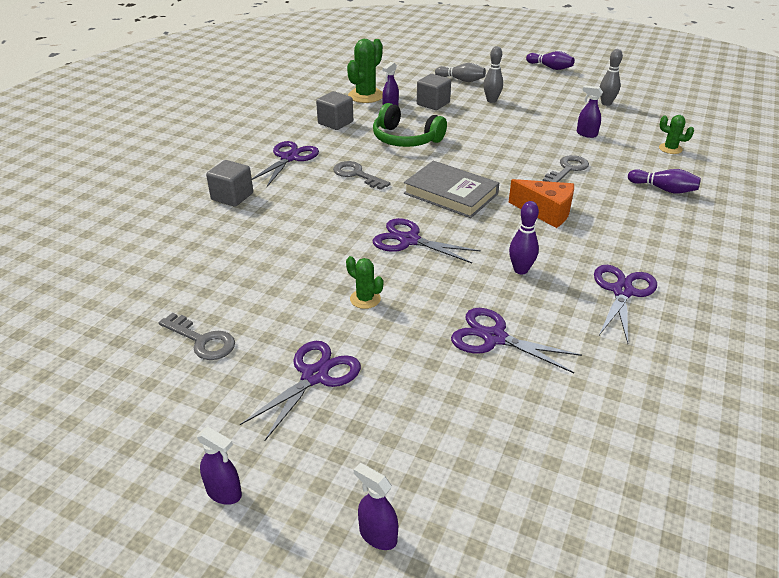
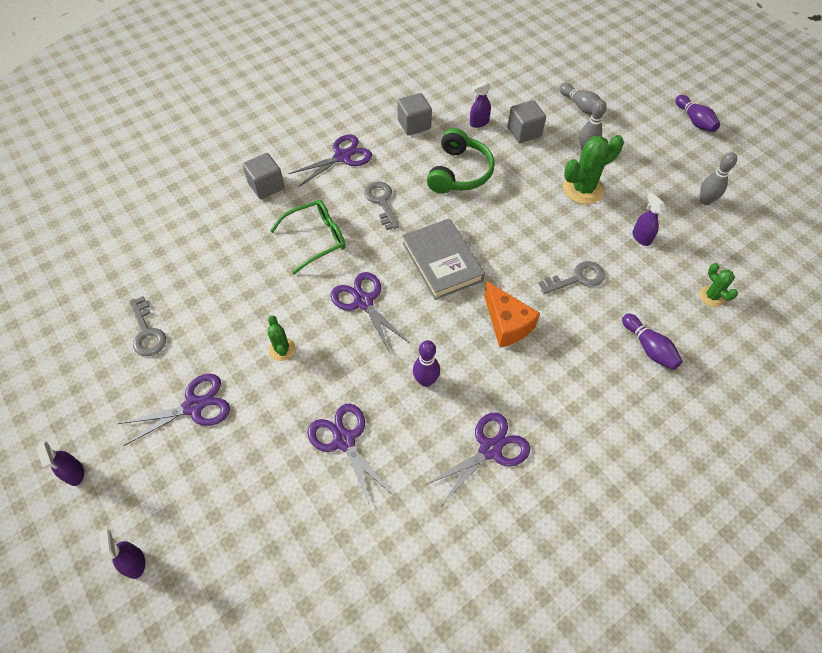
camera: 30 degrees right, 20 degrees up
(320, 215) = (316, 239): none -> green glasses
(366, 96) = (469, 96): green cactus -> green cactus (583, 189)
(405, 139) = (459, 172): green headphones -> green headphones turned 135 degrees counterclockwise

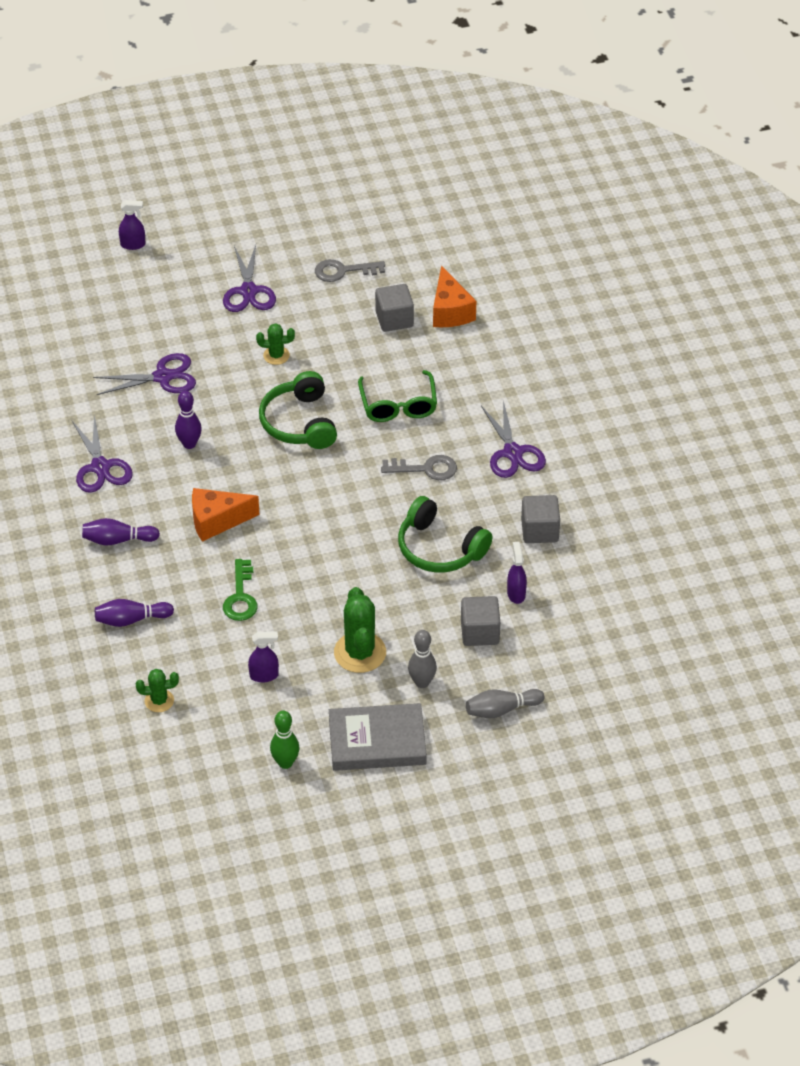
camera: 110 degrees right, 10 degrees down
(74, 473) = (226, 218): purple spray bottle -> none
(187, 236) = (450, 311): none -> orange cheese
(266, 186) = (494, 381): grey cube -> grey cube (394, 319)
(363, 302) = (300, 423): purple scissors -> green headphones
(442, 262) = (318, 495): grey book -> grey book (377, 741)
(577, 278) = (240, 597): grey key -> green key
(694, 121) = (421, 822): purple bowling pin -> purple bowling pin (118, 540)
(705, 201) = (285, 763): grey bowling pin -> green bowling pin

